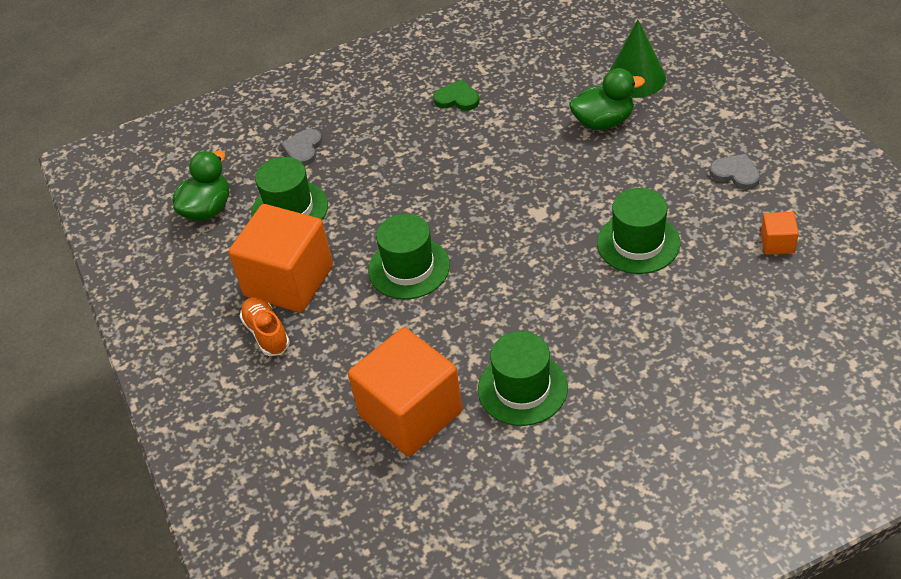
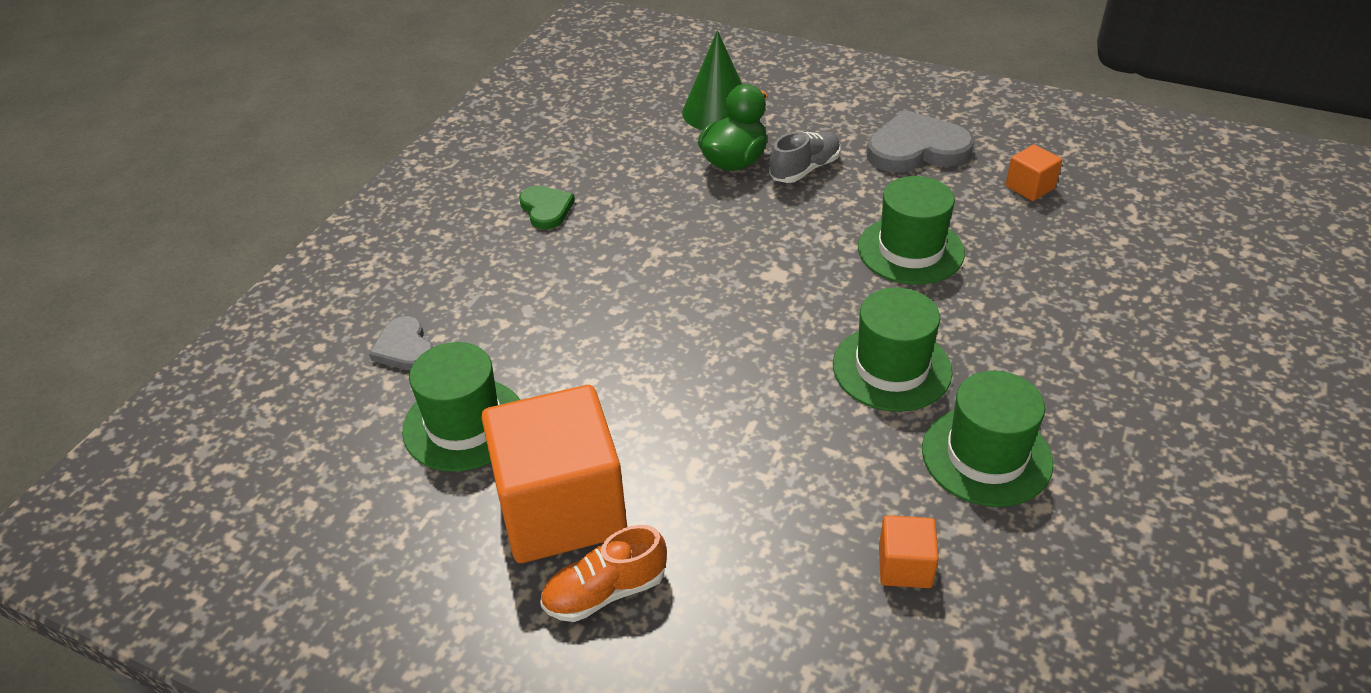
camera: 45 degrees left, 5 degrees down
(207, 209) = (338, 488): green duck -> none
(266, 333) = (605, 591): orange shoe -> orange shoe turned 45 degrees counterclockwise
(409, 268) = (700, 406): green hat -> green hat (891, 368)
(410, 414) = (904, 566): orange cube -> orange cube, size x0.43
(457, 98) = (546, 209): green heart -> green heart turned 90 degrees clockwise
(641, 150) = (804, 169): none -> grey shoe
(735, 173) = (916, 149): grey heart -> grey heart, size x1.74

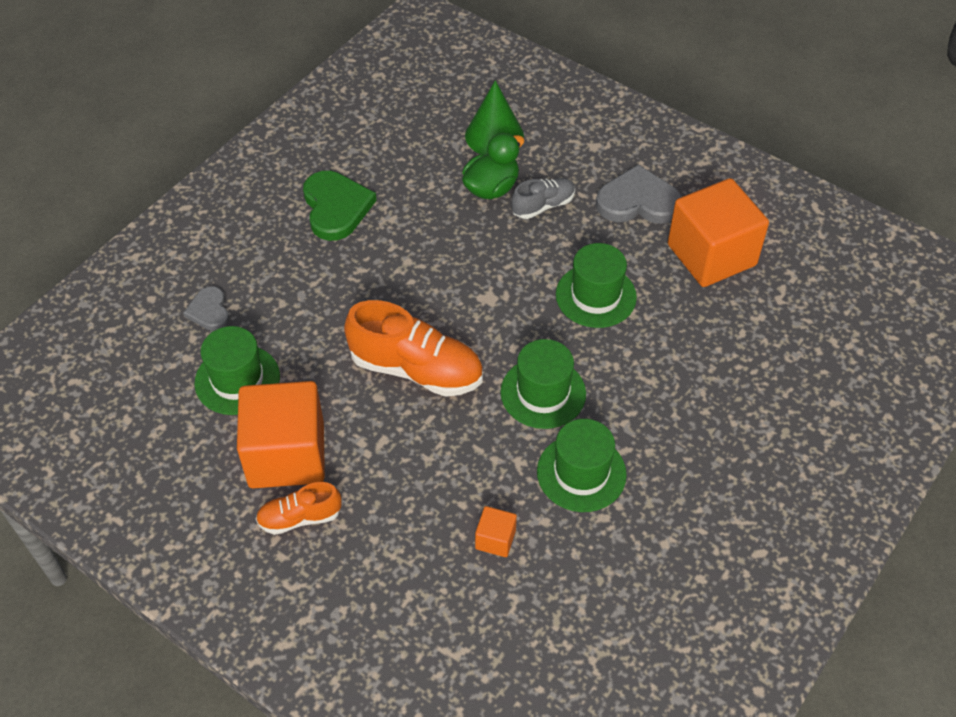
camera: 10 degrees right, 10 degrees up
(546, 209) = (336, 207): green heart -> green heart, size x1.74
(711, 369) = (416, 369): none -> orange shoe
(1029, 187) = (711, 255): orange cube -> orange cube, size x2.34

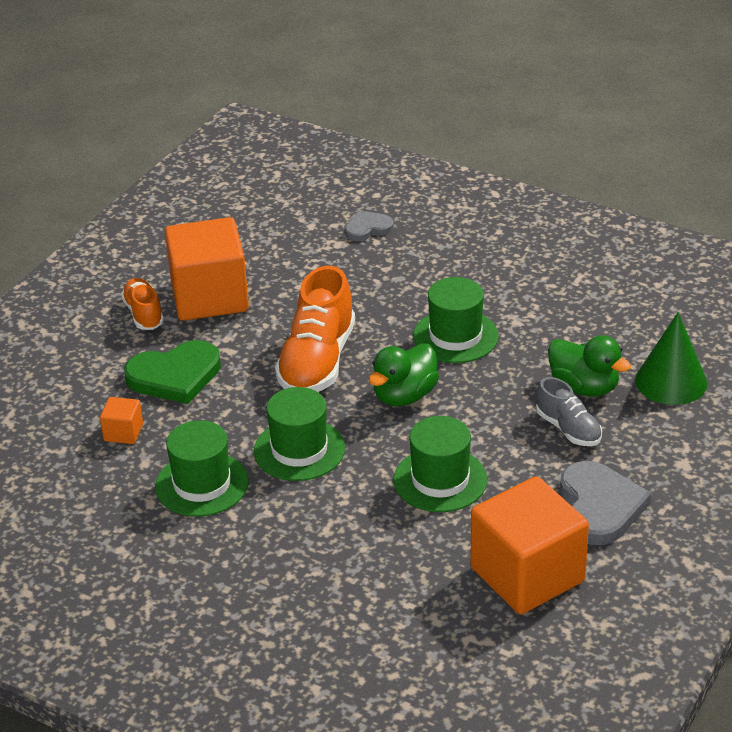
camera: 85 degrees right, 15 degrees down
(237, 380) = (290, 257): green hat -> green hat (455, 336)
(336, 207) = (521, 283): green heart -> green heart (175, 376)
(480, 308) = (404, 396): none -> green duck

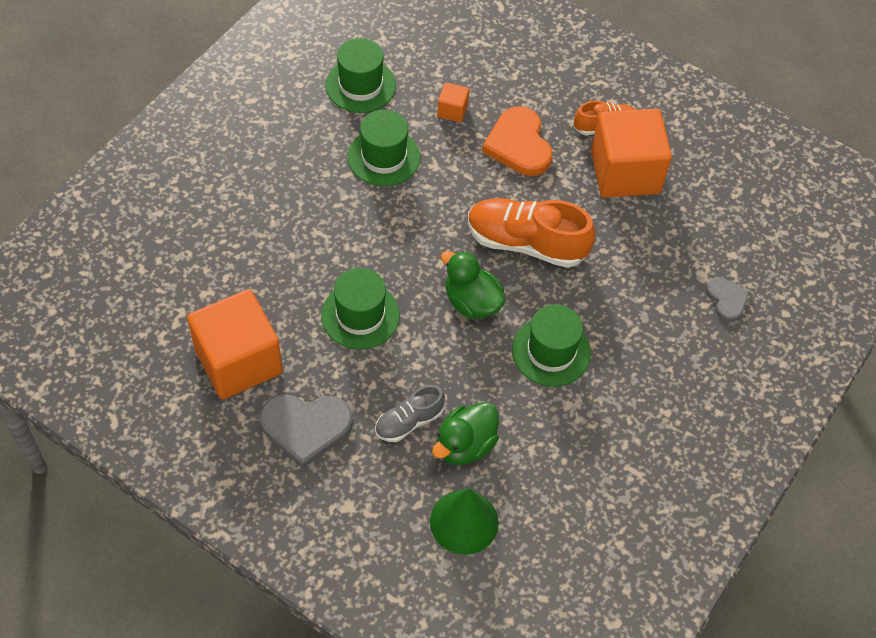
camera: 90 degrees right, 20 degrees up
(175, 376) = (518, 145): green heart -> orange heart
(299, 450) = (413, 222): green hat -> green hat (360, 85)

